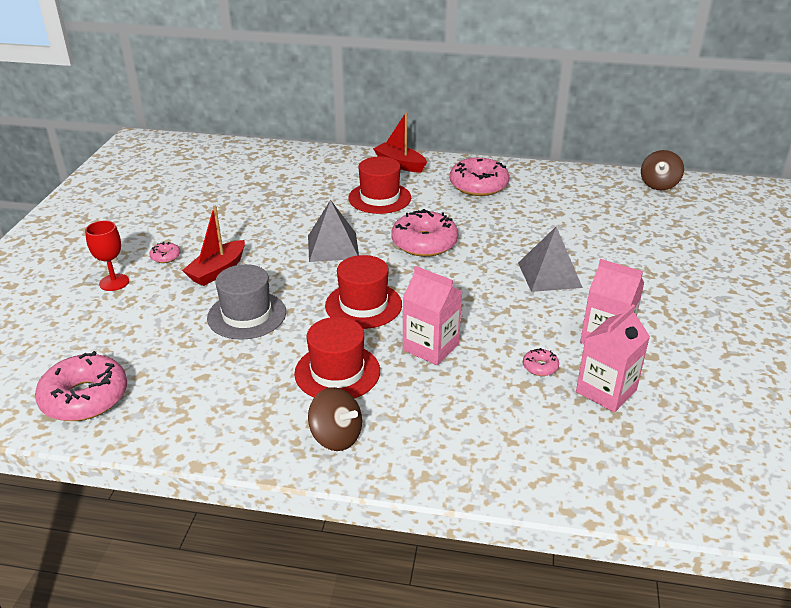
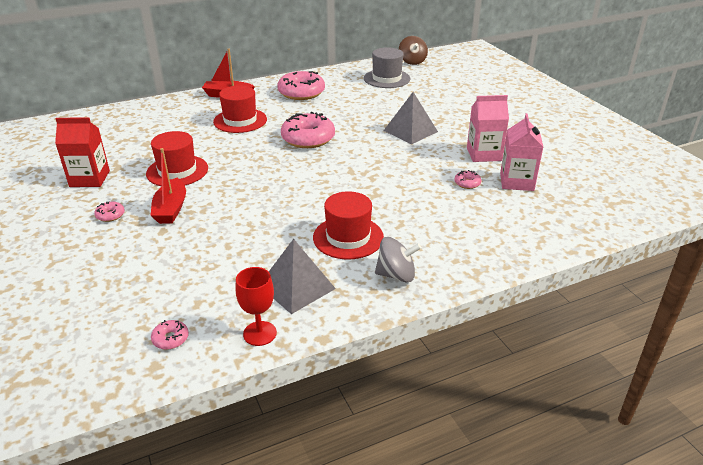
camera: 35 degrees left, 0 degrees up
(85, 397) = (170, 339): pink donut -> pink donut, size x0.44
(114, 282) = (85, 250): red goblet -> red goblet (260, 333)
(187, 213) = (89, 179): none -> red carton
(247, 315) = (234, 229): grey hat -> grey hat (386, 78)
(333, 247) = (244, 162): grey pyramid -> grey pyramid (296, 287)
(336, 436) = (396, 275): brown spinning top -> grey spinning top
(363, 305) = (314, 190): red hat -> red hat (177, 171)
(430, 347) = (390, 198): pink carton -> none

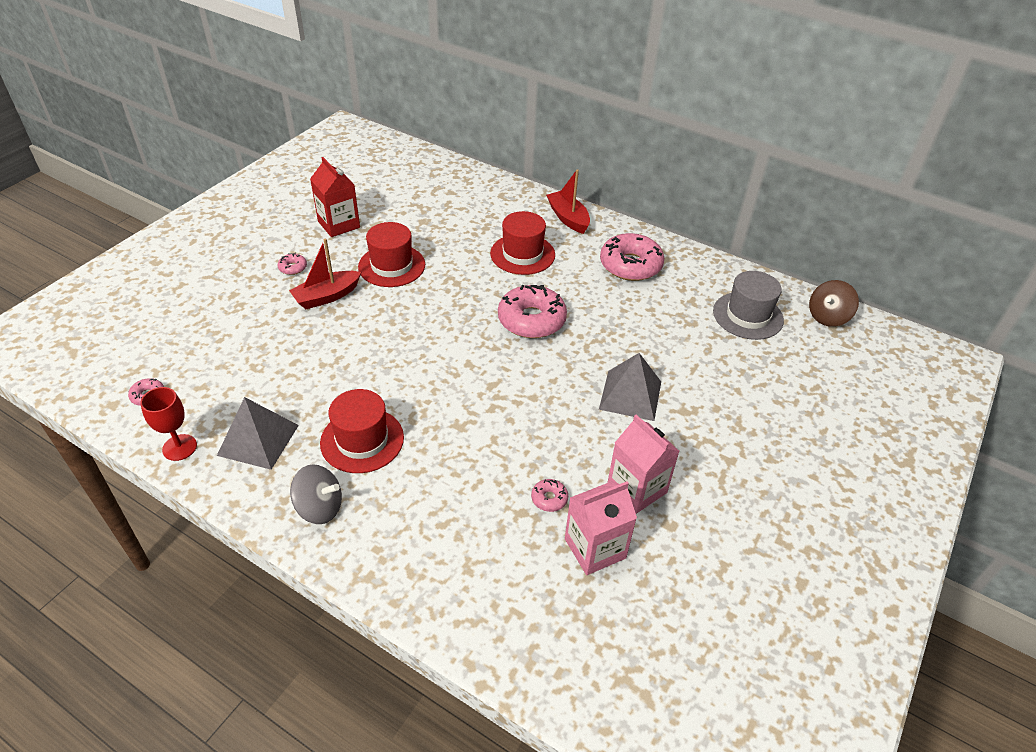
camera: 55 degrees right, 10 degrees up
(396, 275) = (320, 507): grey spinning top -> grey spinning top turned 45 degrees counterclockwise

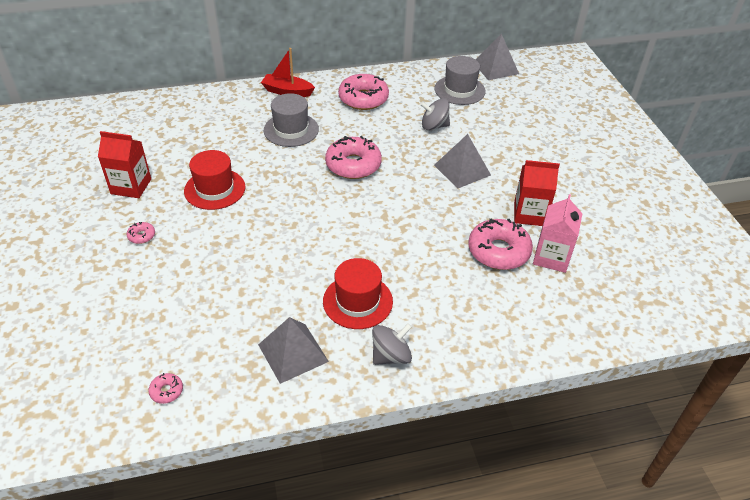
camera: 45 degrees left, 0 degrees up
(179, 447) = (246, 400): red goblet -> none
(327, 296) = (199, 237): red boat -> none
(522, 254) = (291, 130): red hat -> grey hat
(549, 498) = (498, 251): pink donut -> pink donut, size x2.28
(637, 489) = (529, 214): pink carton -> red carton
(665, 334) = (434, 126): none -> grey spinning top
(827, 317) = (495, 68): brown spinning top -> grey pyramid

